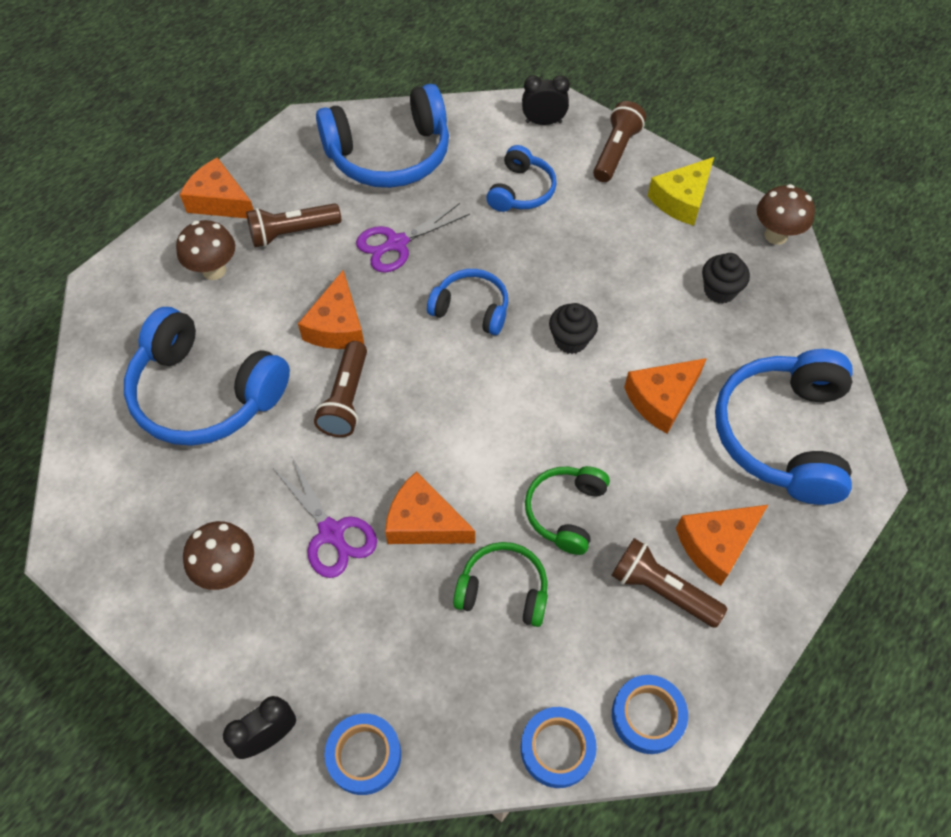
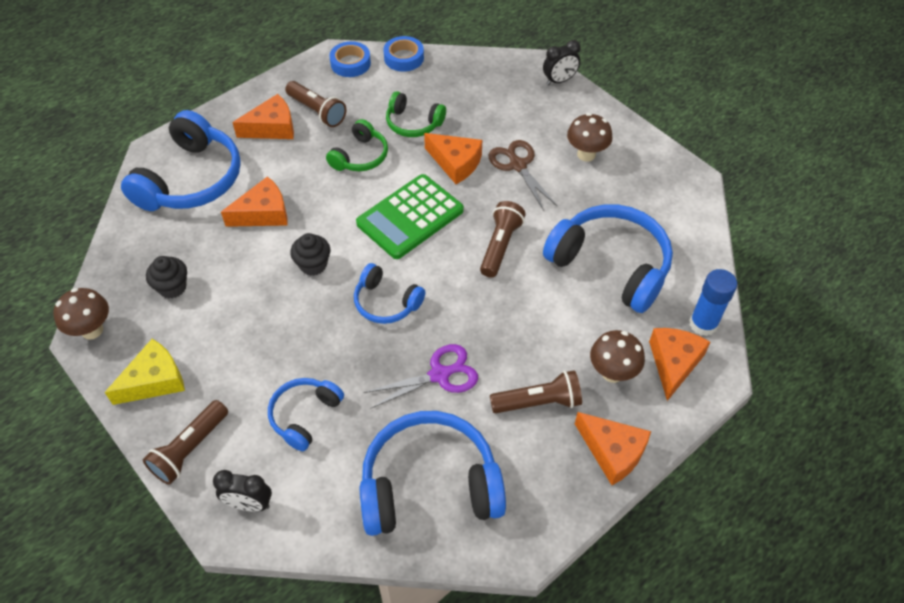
camera: 170 degrees left, 5 degrees down
(103, 336) = (703, 324): none -> blue glue stick
(331, 533) = (518, 165): purple scissors -> brown scissors
(337, 326) = (502, 304): orange cheese -> orange cheese (673, 363)
(364, 755) = (507, 68): blue tape -> none
(469, 422) = (410, 217): none -> green calculator

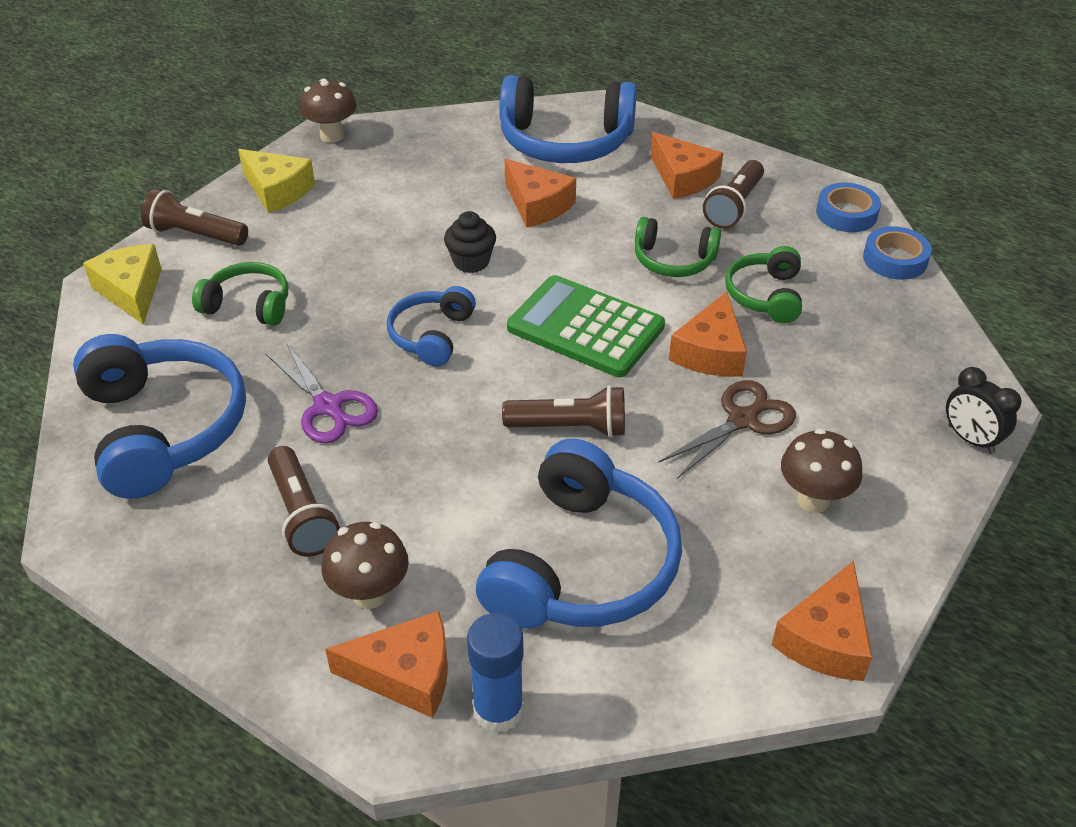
camera: 75 degrees right, 10 degrees down
(172, 287) = (403, 170): black cupcake -> none
(249, 504) = (131, 291): black clock -> yellow cheese
(304, 415) = (248, 305): blue headphones -> green headphones
(612, 452) = (230, 612): orange cheese -> orange cheese (826, 639)

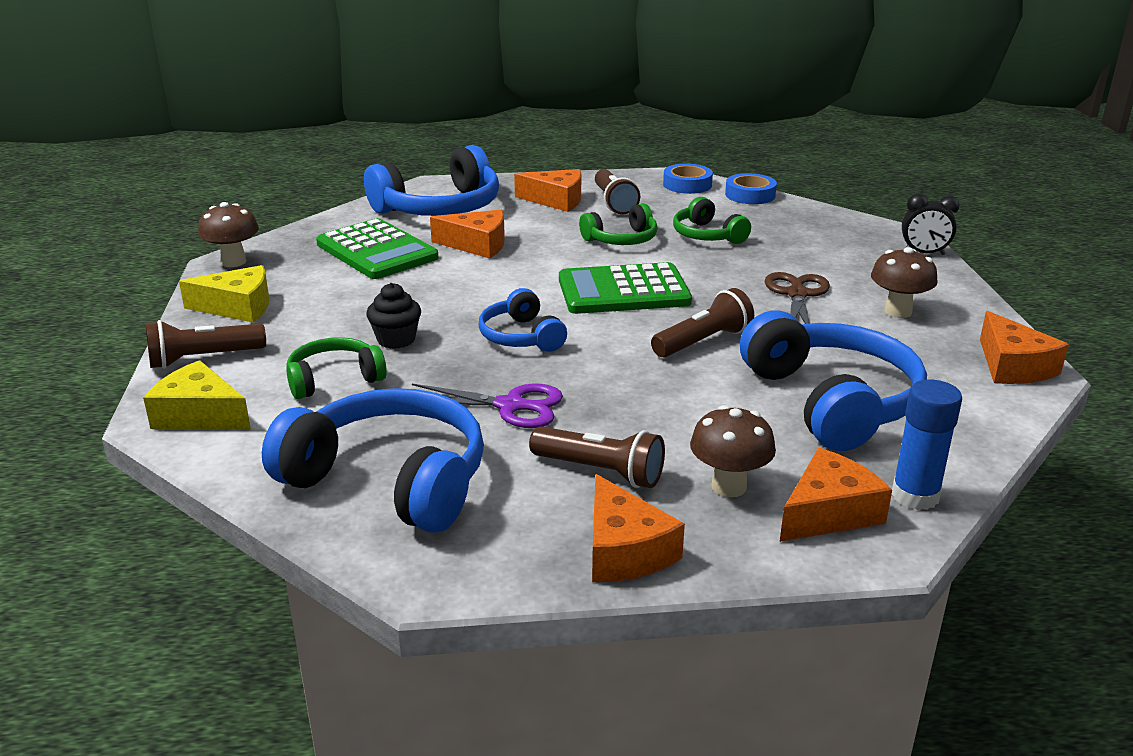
camera: 40 degrees left, 15 degrees down
(448, 174) = (377, 251): none -> green calculator
(471, 262) = (480, 289): black cupcake -> black cupcake (396, 340)
(710, 352) = (722, 272): orange cheese -> orange cheese (624, 550)

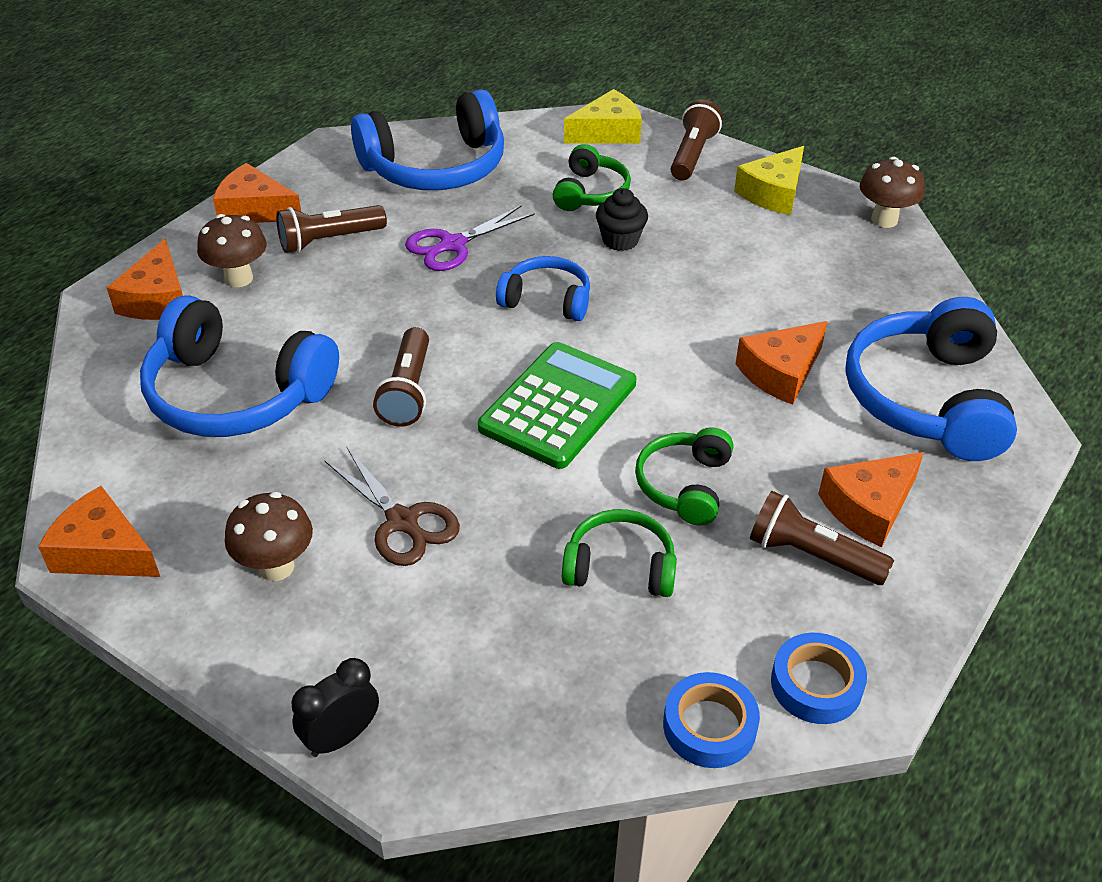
camera: 130 degrees right, 15 degrees up
(377, 251) = (830, 304): green calculator -> none
(915, 496) = (108, 345): blue glue stick -> none

